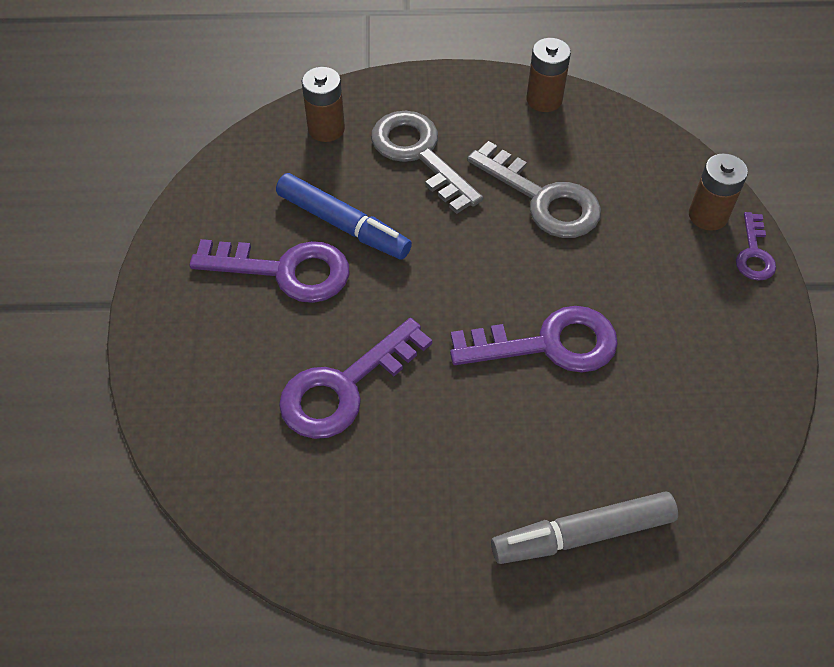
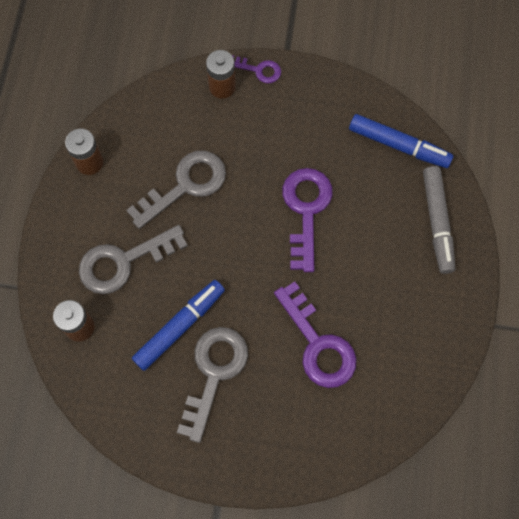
camera: 80 degrees left, 15 degrees up
(285, 271) = (214, 373): purple key -> grey key
(702, 459) = (399, 145): none -> blue marker

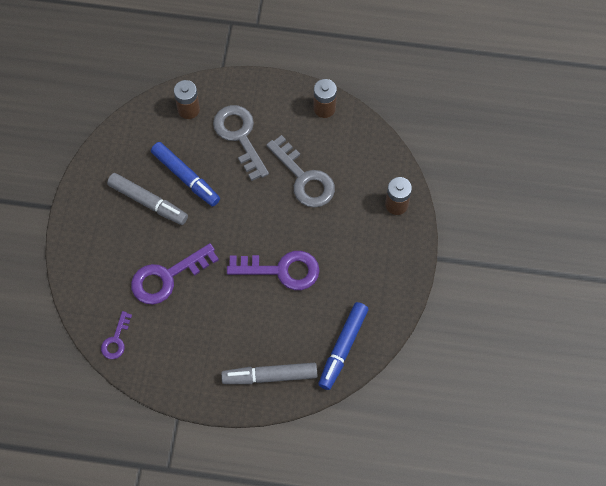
camera: 90 degrees right, 5 degrees down
(214, 373) = (148, 202): grey key -> grey marker
(258, 70) = (414, 233): purple key -> purple key (116, 340)

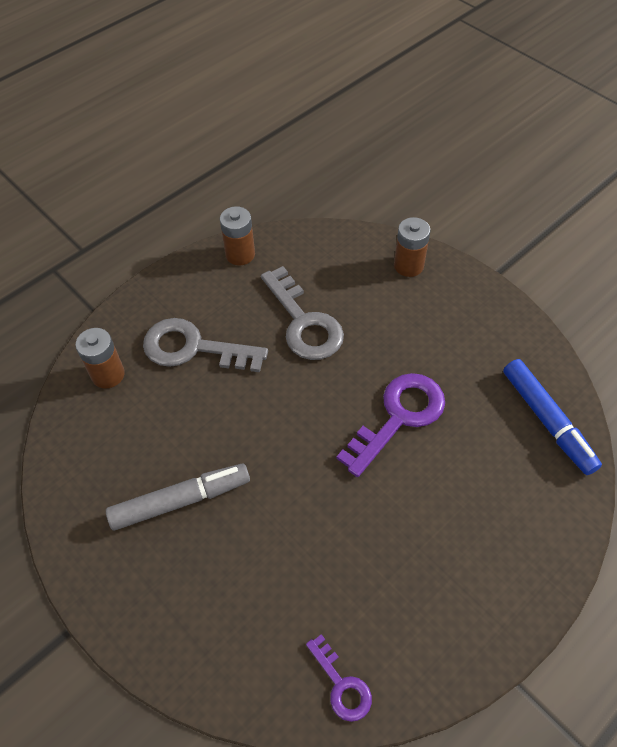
camera: 50 degrees left, 10 degrees down
(167, 277) = (303, 550): purple key -> none
(186, 177) = (189, 436): blue marker -> none
(270, 376) = (533, 523): grey marker -> none
(304, 178) = (304, 322): grey key -> grey key turned 60 degrees clockwise

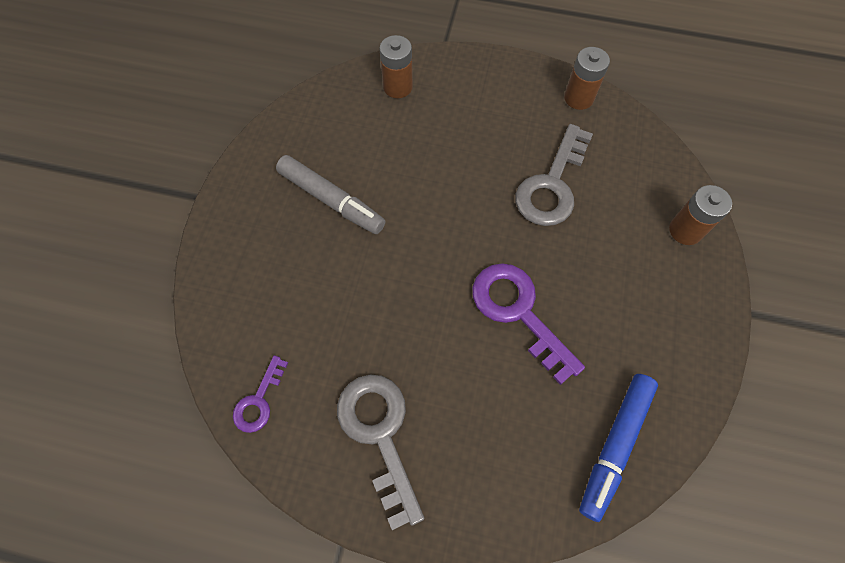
camera: 55 degrees right, 10 degrees up
(193, 348) = (463, 124): grey key -> grey key (380, 434)
(399, 417) = (518, 312): purple key -> purple key turned 135 degrees counterclockwise

